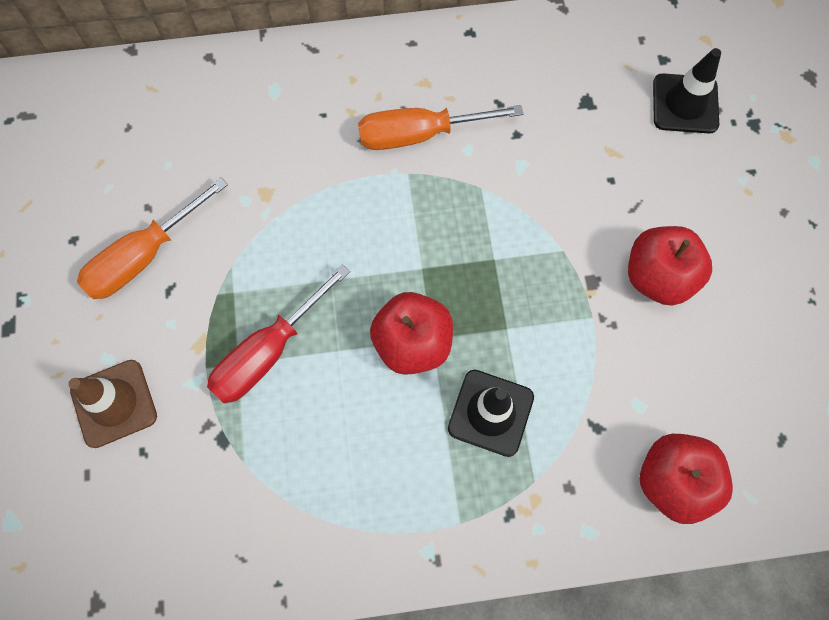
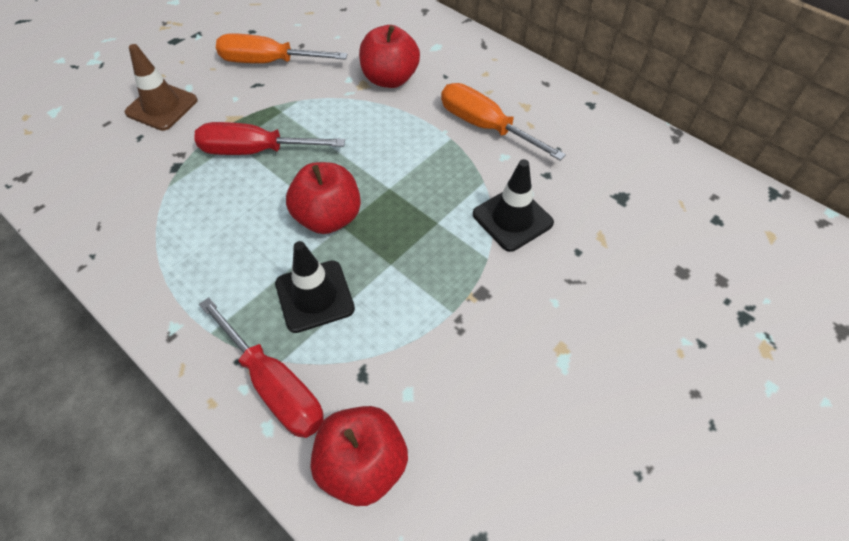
camera: 50 degrees right, 15 degrees down
(554, 502) = (274, 385): none -> red screwdriver
(657, 277) = (532, 335): red apple -> red apple (390, 79)
(685, 104) = (699, 257): black traffic cone -> black traffic cone (512, 219)

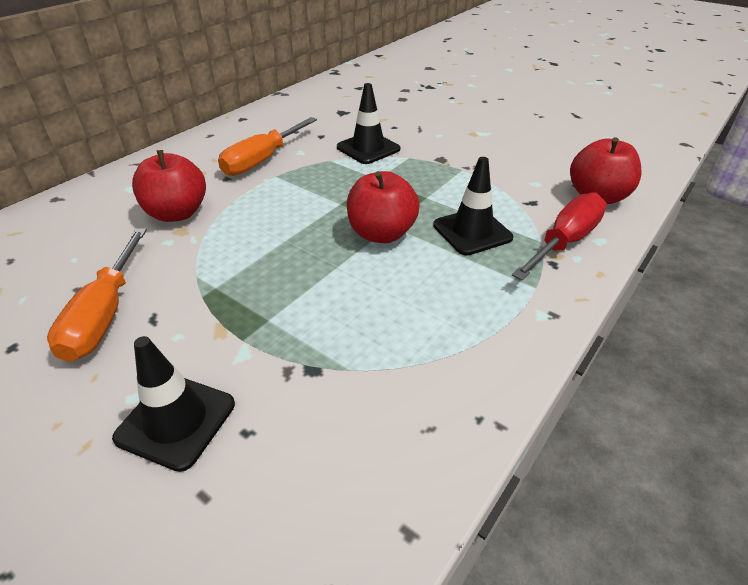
camera: 95 degrees left, 15 degrees down
(162, 106) = (176, 421): brown traffic cone -> black traffic cone
(256, 151) = (286, 297): red screwdriver -> none

